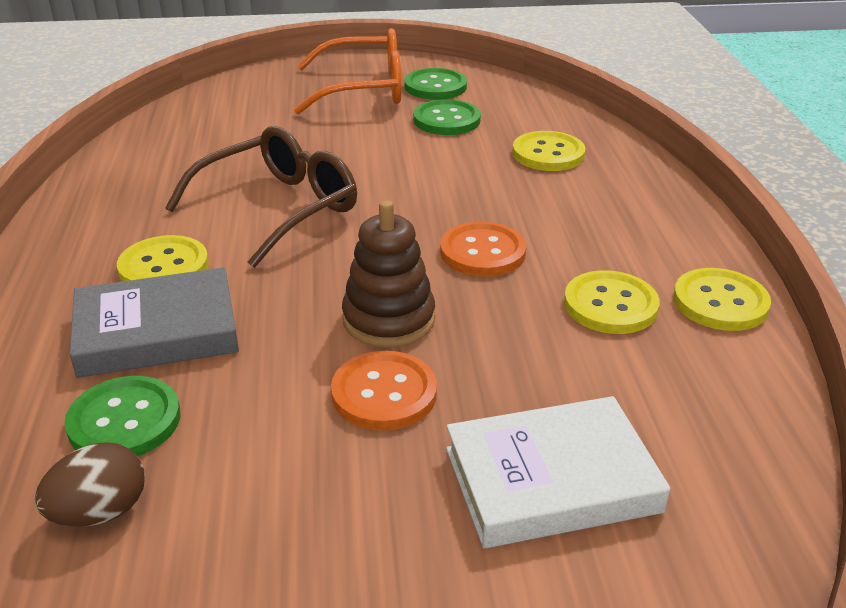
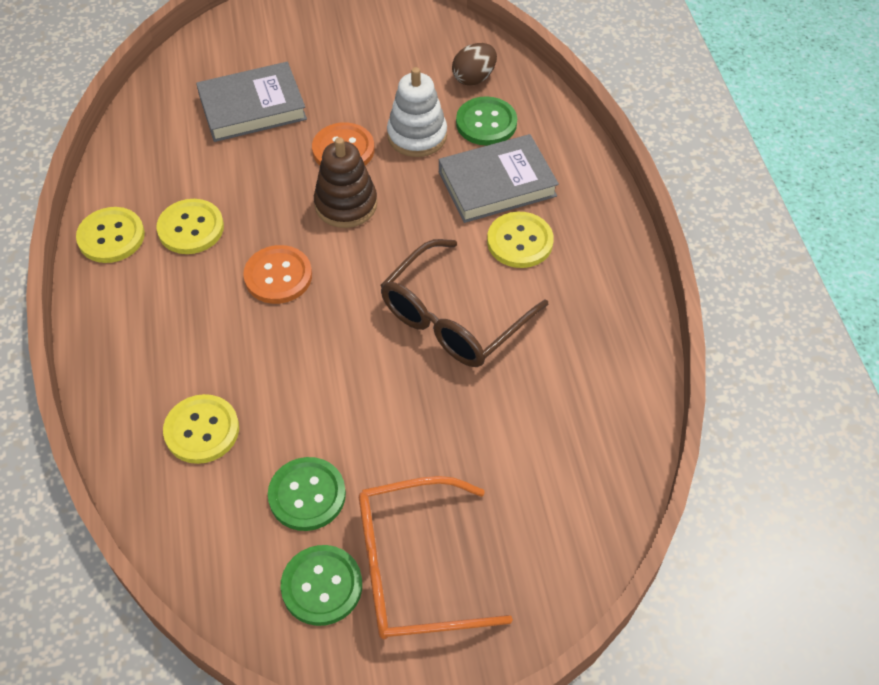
camera: 175 degrees right, 20 degrees up
(253, 408) = (417, 135): none -> white stacking toy
(551, 479) = (252, 107): white book -> grey book

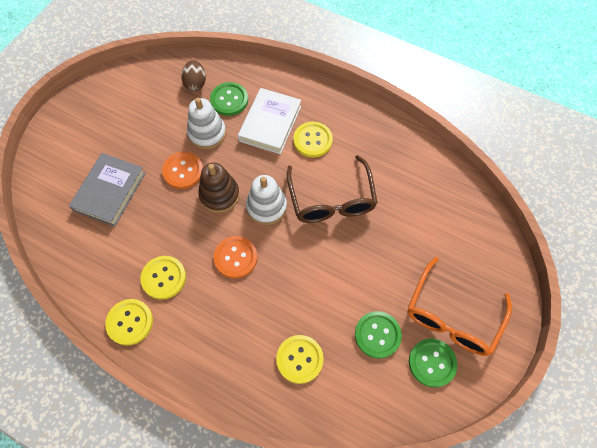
camera: 50 degrees left, 10 degrees up
(375, 259) = (266, 207): none -> white stacking toy
(497, 184) = (270, 123): grey book -> white book

